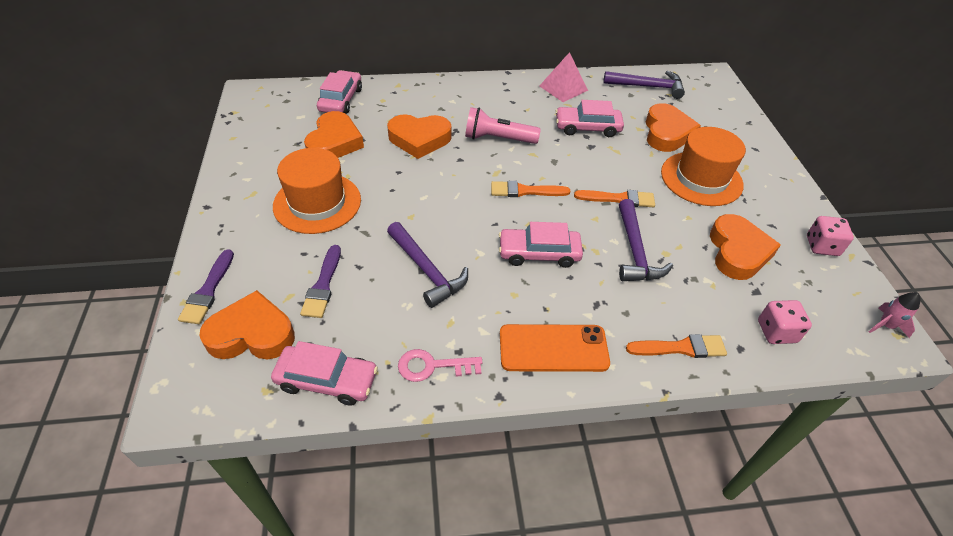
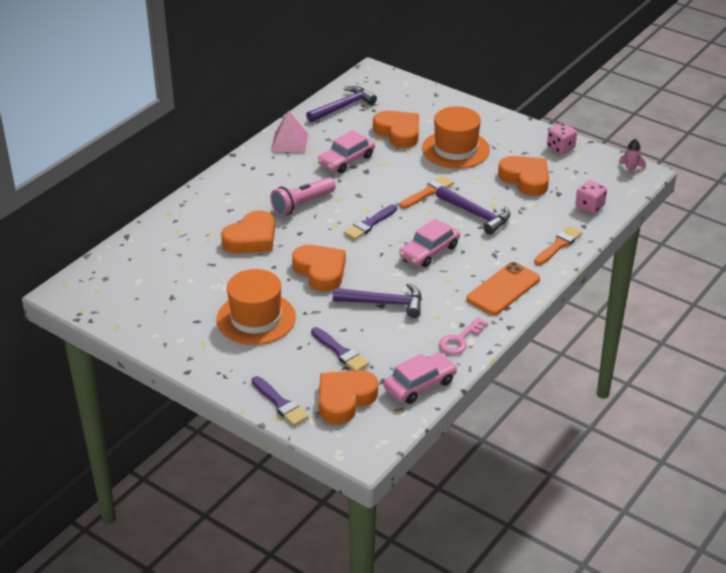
camera: 45 degrees left, 10 degrees down
(334, 142) = (197, 279): orange heart -> orange heart (320, 271)
(341, 100) = (146, 251): pink car -> none
(525, 191) = (369, 224): orange brush -> purple brush

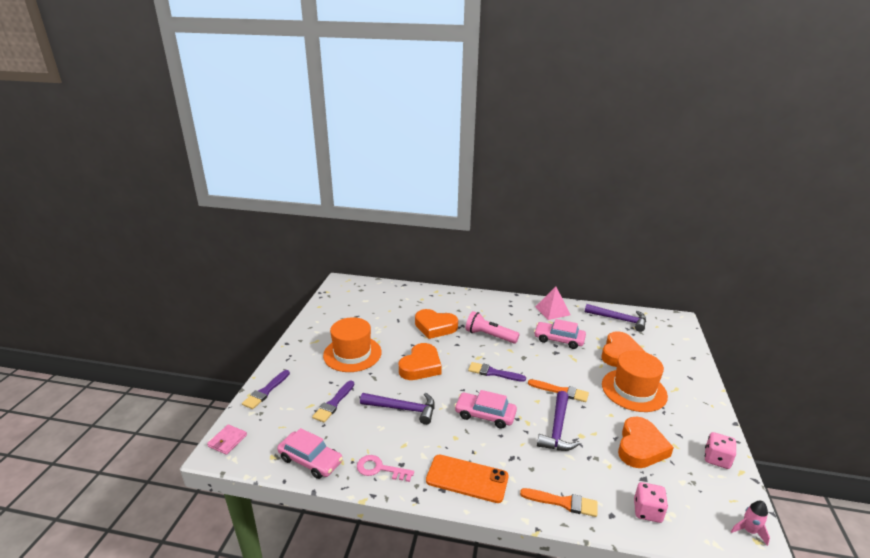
camera: 65 degrees right, 10 degrees down
(345, 399) = (279, 422): orange heart -> none
(350, 444) = (227, 441): none -> pink wallet
(384, 303) = (403, 409): purple hammer -> purple hammer turned 60 degrees counterclockwise

